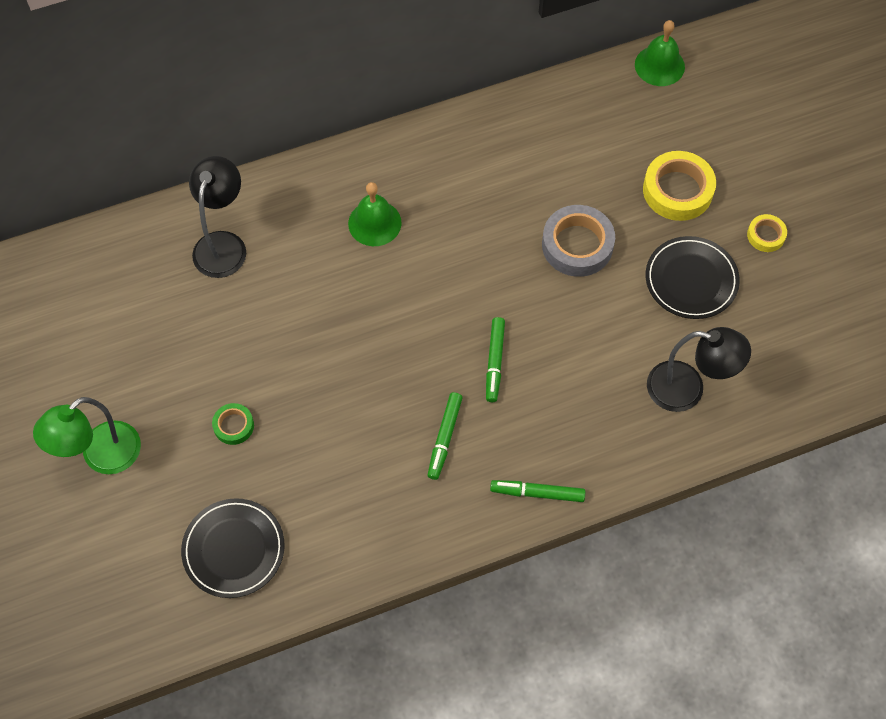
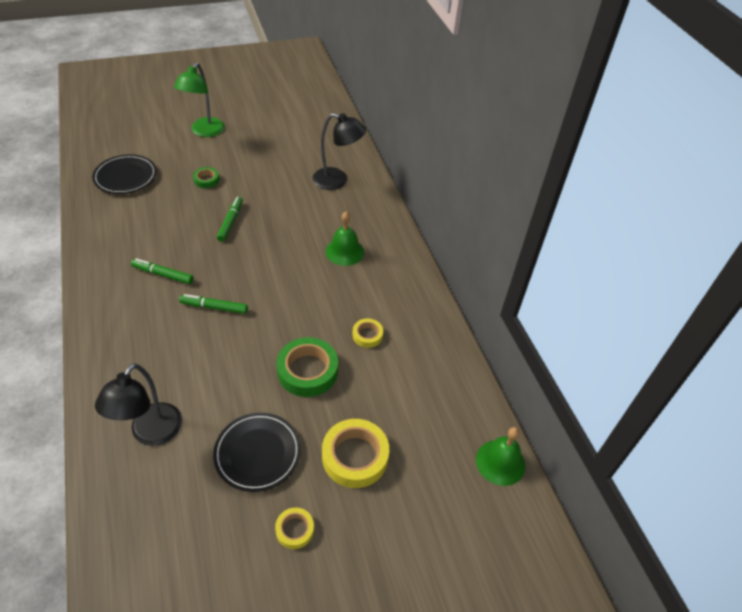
camera: 90 degrees right, 15 degrees down
(101, 456) = (204, 132): green lamp -> green lamp turned 120 degrees counterclockwise
(515, 188) = (367, 335): none -> yellow tape
(537, 493) = (100, 321): green marker -> green marker (230, 222)
(577, 245) = (307, 371): grey tape -> green tape

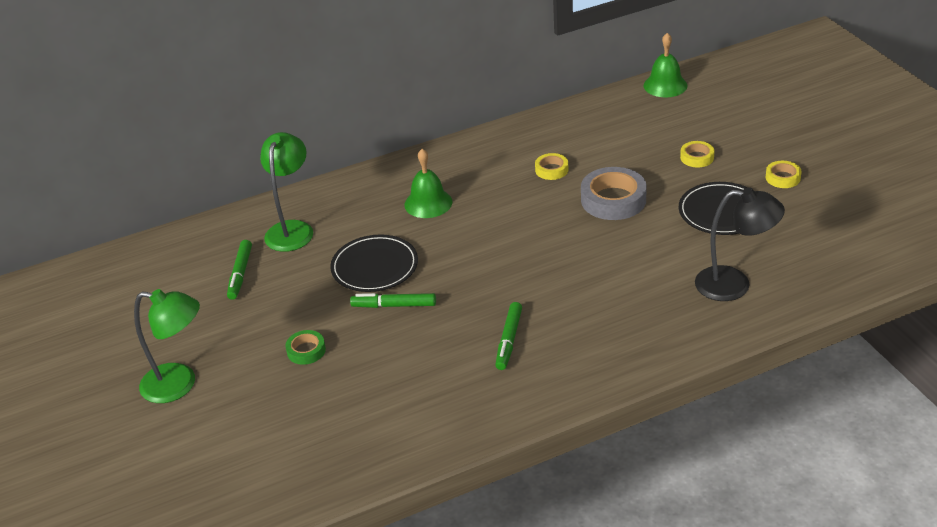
camera: 90 degrees left, 10 degrees down
(125, 177) = (309, 442): black plate -> black plate (375, 267)
(214, 307) = (549, 283): green marker -> green marker (240, 274)
(307, 371) = (613, 200): green tape -> grey tape
(337, 181) = (292, 229): black lamp -> green lamp
(355, 456) = (697, 157): yellow tape -> yellow tape, size x0.53

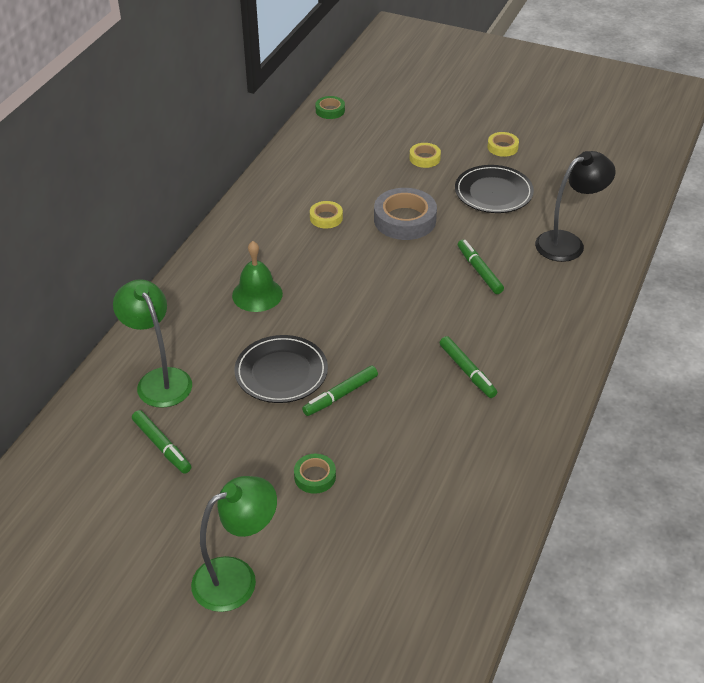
camera: 45 degrees left, 5 degrees up
(622, 269) = (479, 271): none -> green marker
(665, 85) = (330, 110): green bell -> green tape

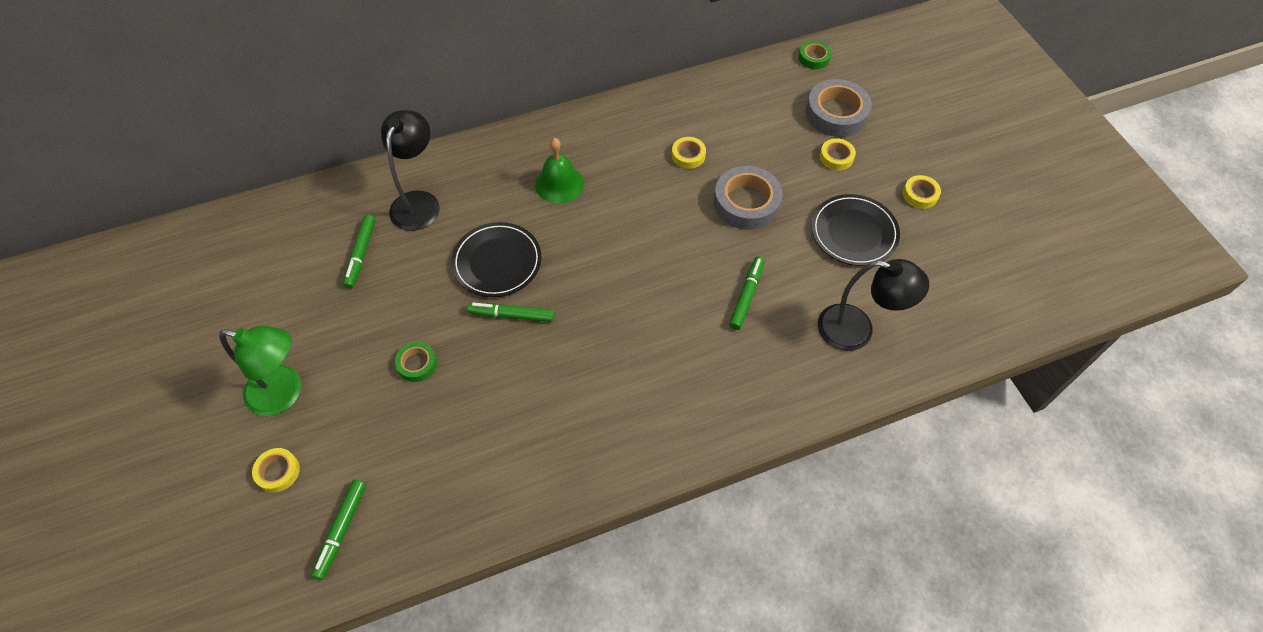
camera: 45 degrees right, 15 degrees up
(159, 379) = (419, 202): green lamp -> black lamp
(309, 627) = (278, 472): none -> yellow tape
(390, 134) = (836, 113): none -> grey tape
(467, 371) = (622, 375): green marker -> green marker (341, 530)

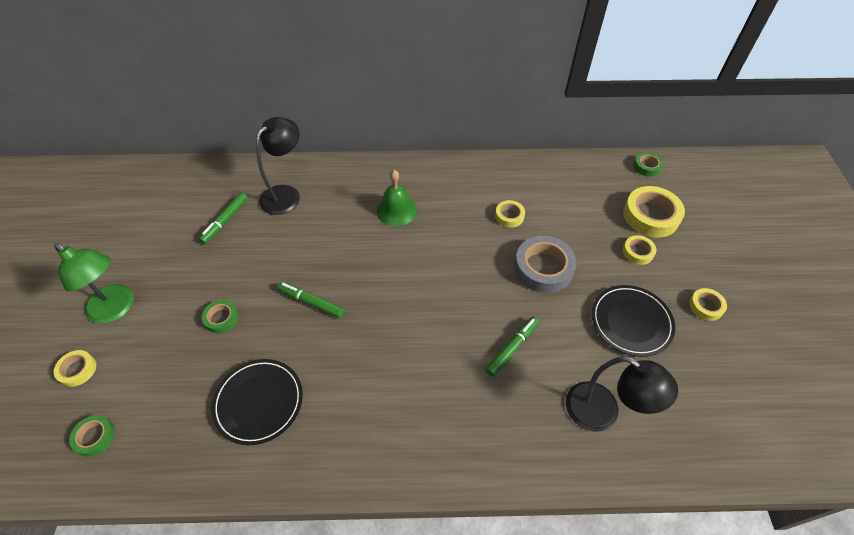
camera: 20 degrees right, 5 degrees down
(341, 530) = (95, 437): green marker -> green tape
(497, 262) = (321, 256): black plate -> black plate (259, 402)
(836, 113) = (650, 216): grey tape -> yellow tape

